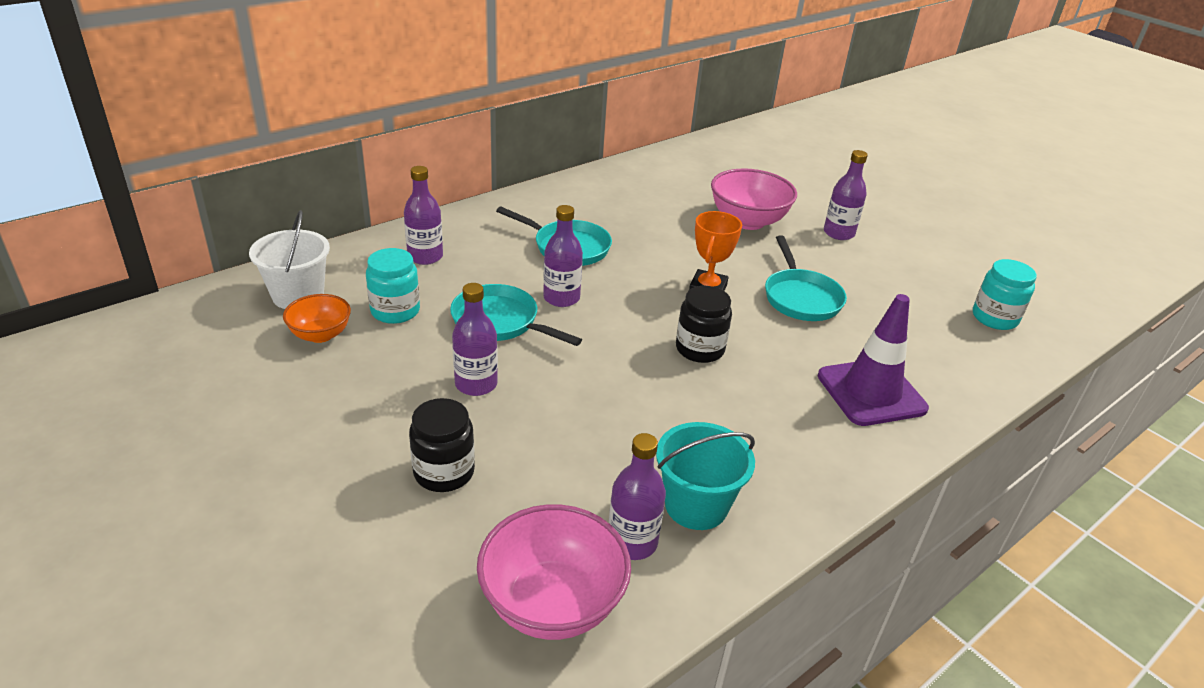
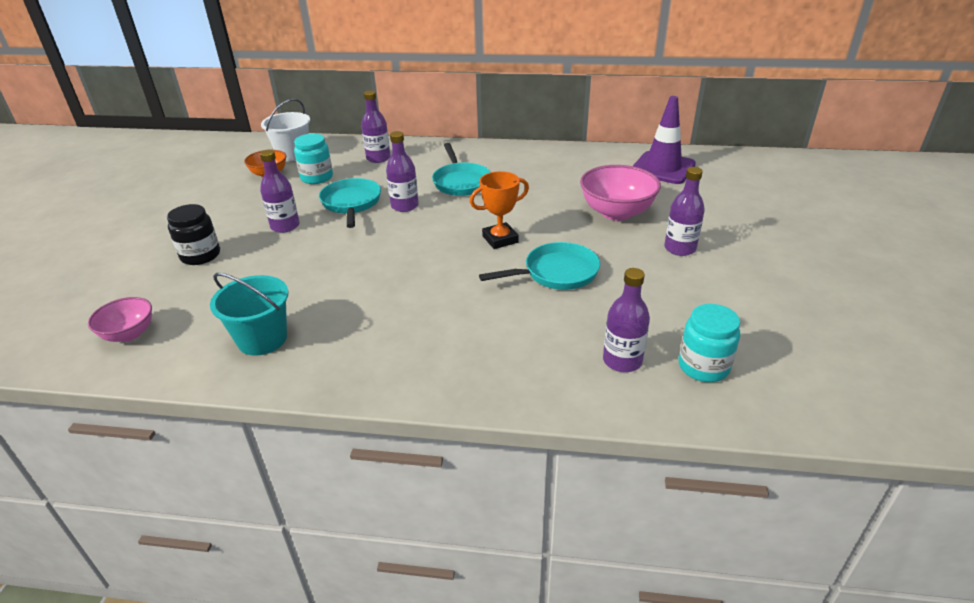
camera: 50 degrees right, 0 degrees up
(552, 603) = (129, 334): pink bowl -> pink bowl, size x0.59
(632, 542) = (204, 334): purple bottle -> purple bottle (622, 361)
(699, 349) = (426, 268): black jar -> none
(800, 297) = (556, 273): turquoise pan -> turquoise pan turned 150 degrees counterclockwise
(871, 392) = (484, 351): purple traffic cone -> purple traffic cone (662, 168)

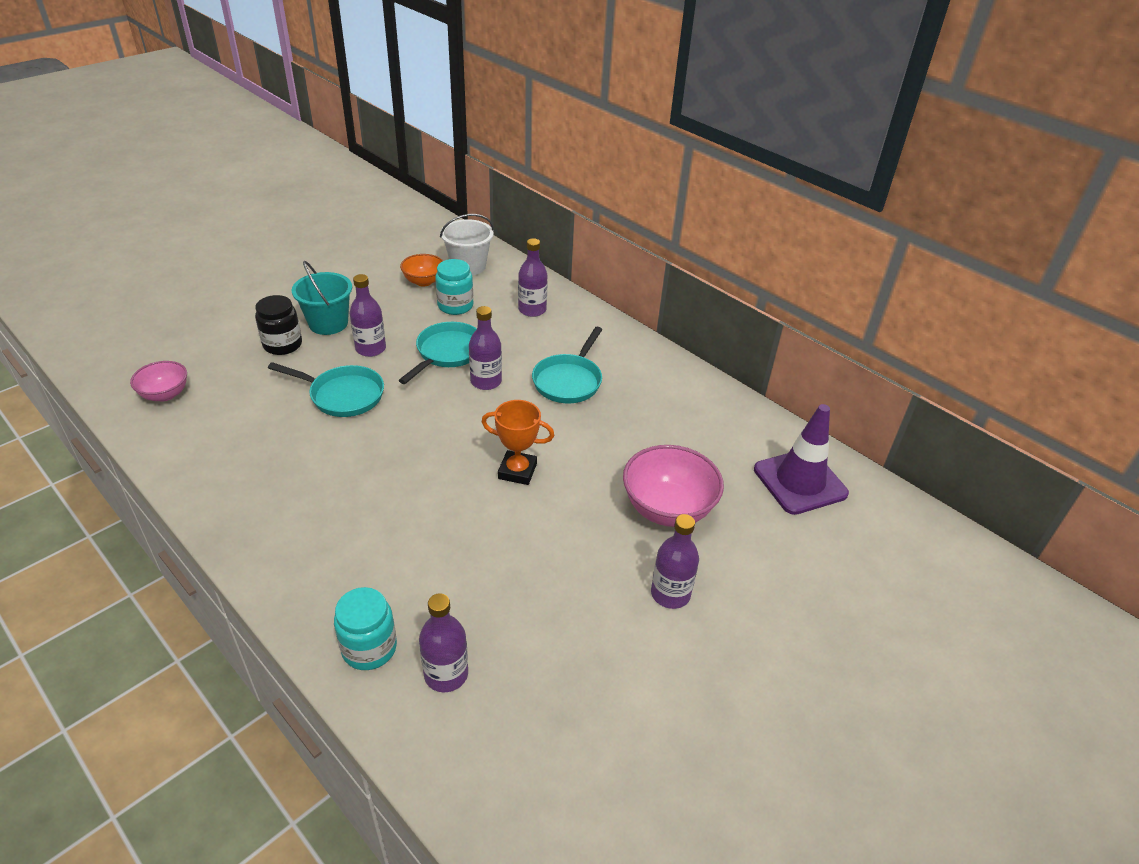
camera: 35 degrees right, 5 degrees up
(262, 339) = (231, 456): turquoise bucket -> turquoise bucket (328, 323)
(556, 273) = (516, 542): turquoise pan -> turquoise pan (342, 395)
(703, 366) = (504, 735): turquoise jar -> turquoise jar (369, 648)

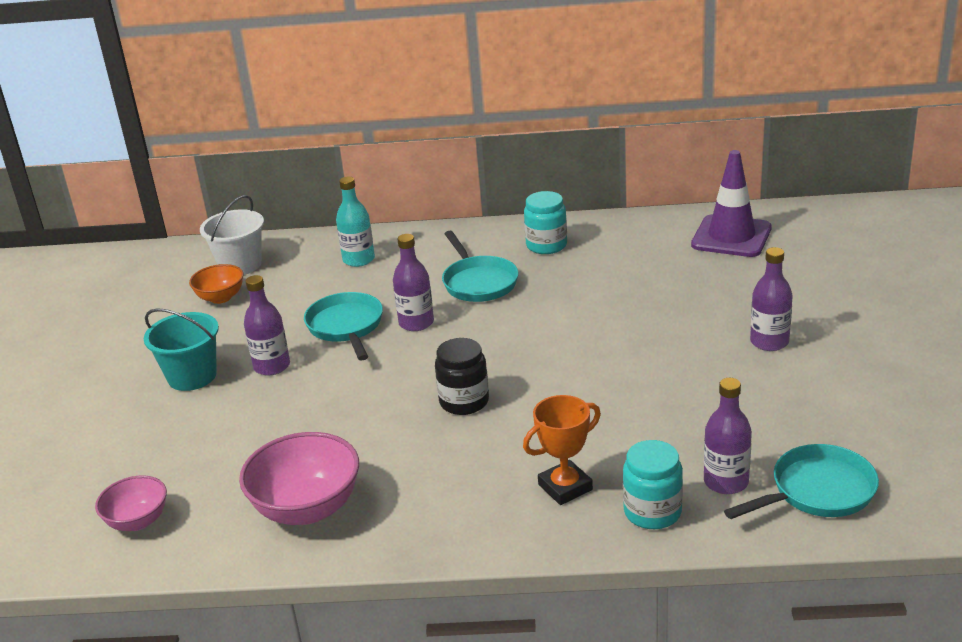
camera: 40 degrees left, 10 degrees down
(282, 345) = (179, 416): black jar -> black jar (464, 402)
(342, 395) = (314, 408): turquoise pan -> turquoise pan (817, 491)
(455, 306) = (286, 295): turquoise jar -> turquoise jar (546, 245)
(517, 471) = (550, 354): orange trophy -> orange trophy (565, 487)
(532, 310) = (358, 259): purple bottle -> turquoise bottle
(668, 509) = (685, 303): pink bowl -> pink bowl (307, 508)

